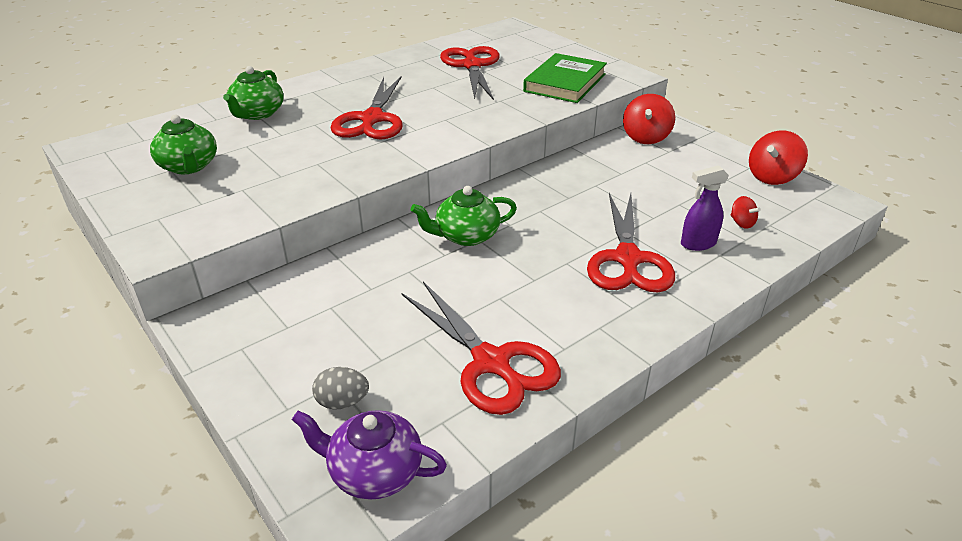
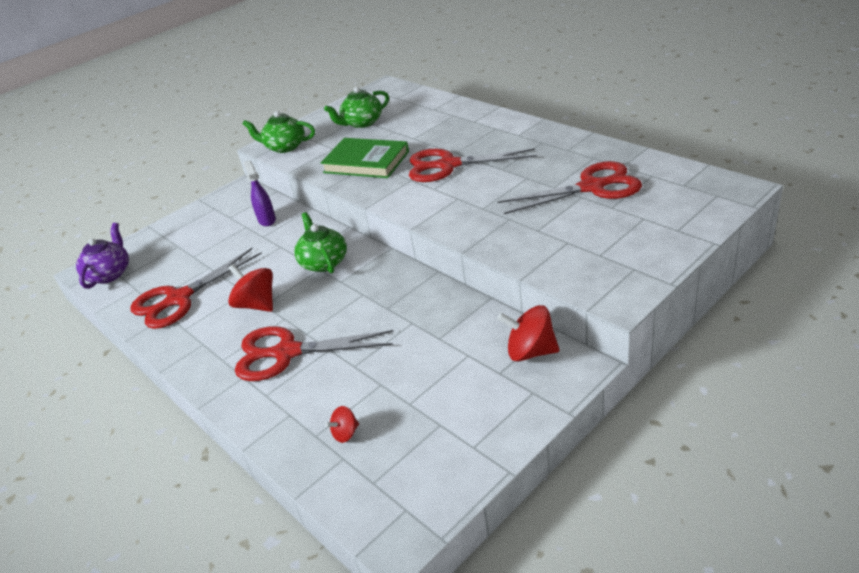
camera: 90 degrees right, 0 degrees up
(257, 114) = (446, 120): green teapot -> green teapot (285, 147)
(342, 402) = (162, 252): grey egg -> none
(565, 83) = (572, 251): green book -> green book (366, 162)
(697, 244) = (308, 398): purple spray bottle -> purple spray bottle (267, 220)
(772, 177) = (452, 469): red spinning top -> red spinning top (257, 304)

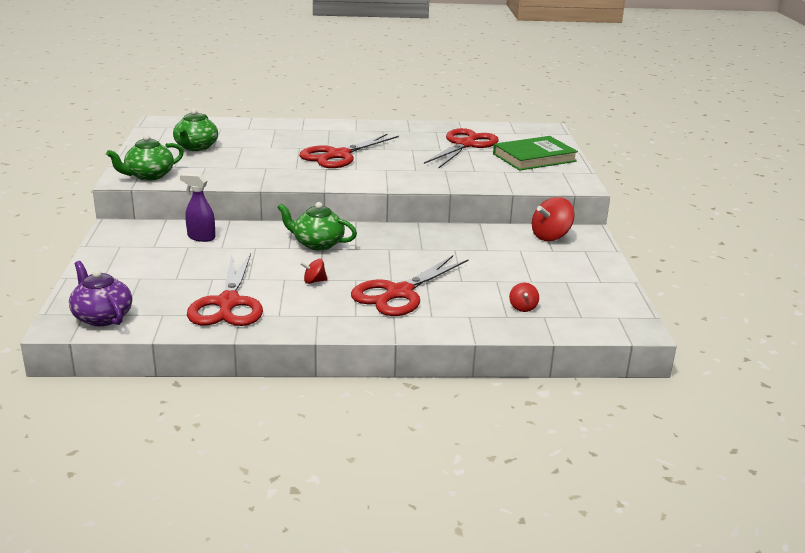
camera: 55 degrees left, 10 degrees down
(257, 304) = (314, 281): red spinning top -> red spinning top, size x0.54
(366, 162) = (261, 168): green book -> green book (534, 157)

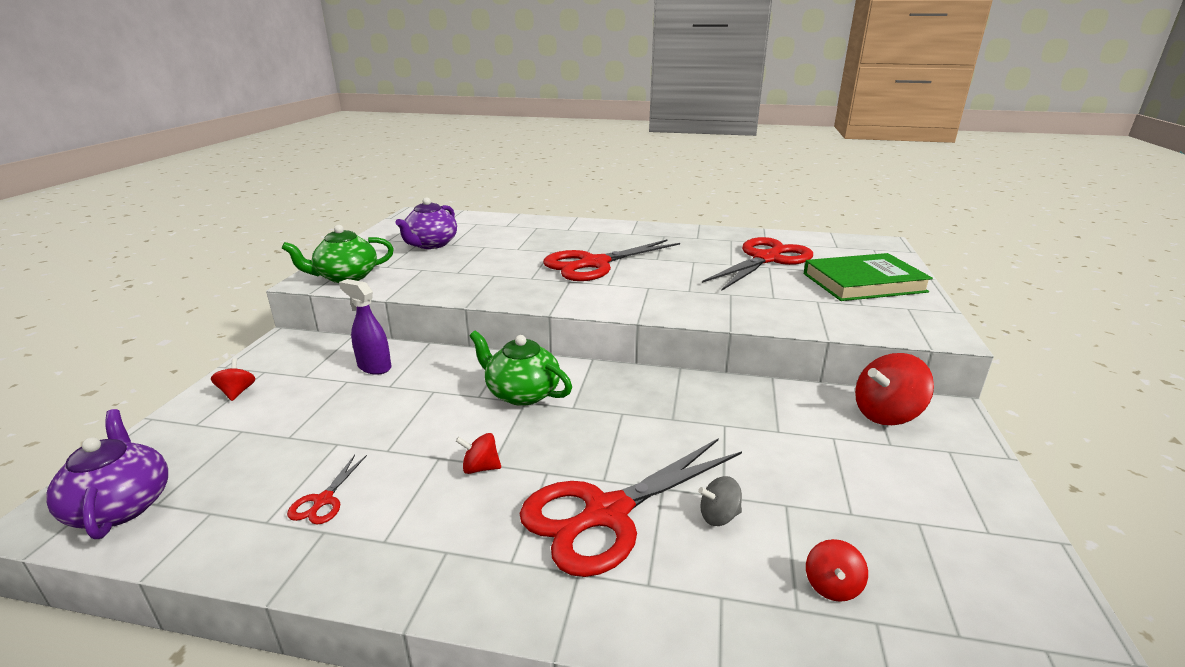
camera: 15 degrees right, 0 degrees up
(113, 259) = (237, 392): none -> red spinning top
(196, 147) = (431, 244): green teapot -> purple teapot
(228, 303) = (323, 500): red scissors -> red scissors, size x0.41
(461, 288) = (719, 516): none -> grey spinning top

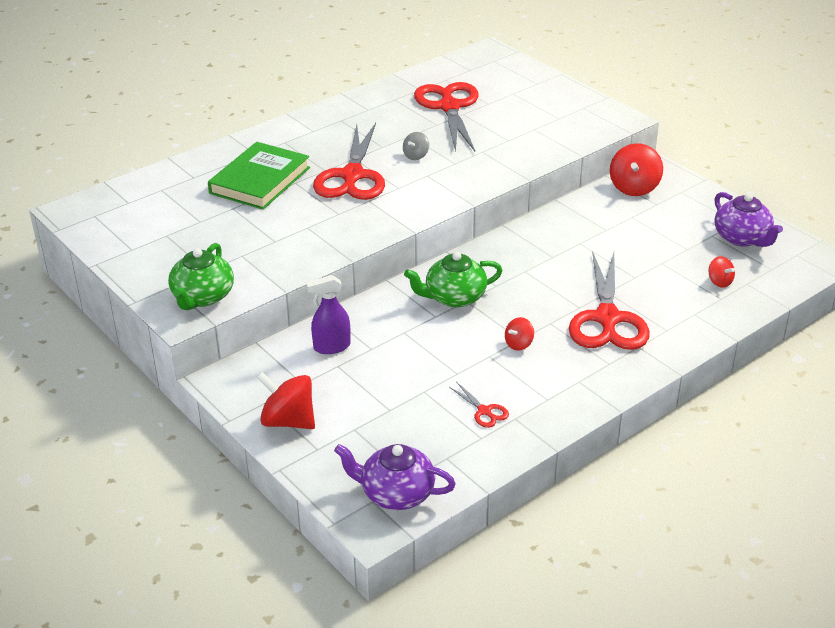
camera: 50 degrees left, 10 degrees up
(237, 392) = (288, 421): red spinning top -> red spinning top, size x1.86
(431, 244) = (183, 231): purple teapot -> purple teapot (742, 238)
(719, 516) = (647, 286): grey spinning top -> grey spinning top (416, 156)
(863, 283) = (534, 98): green book -> green book (260, 180)

